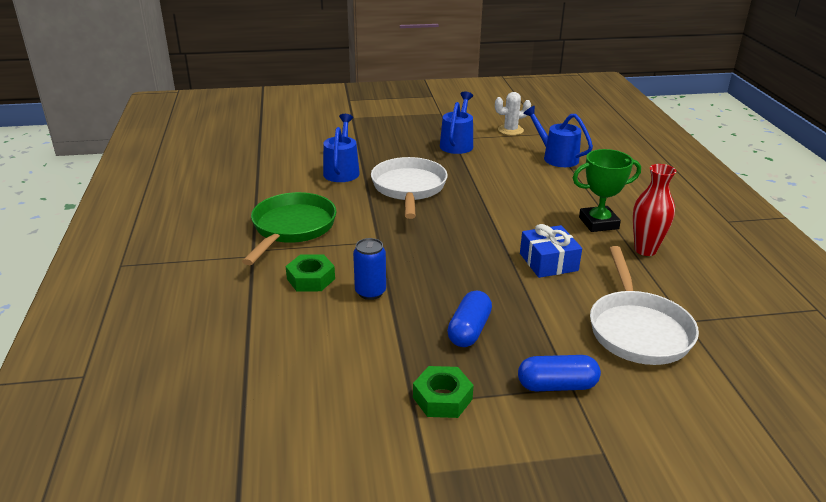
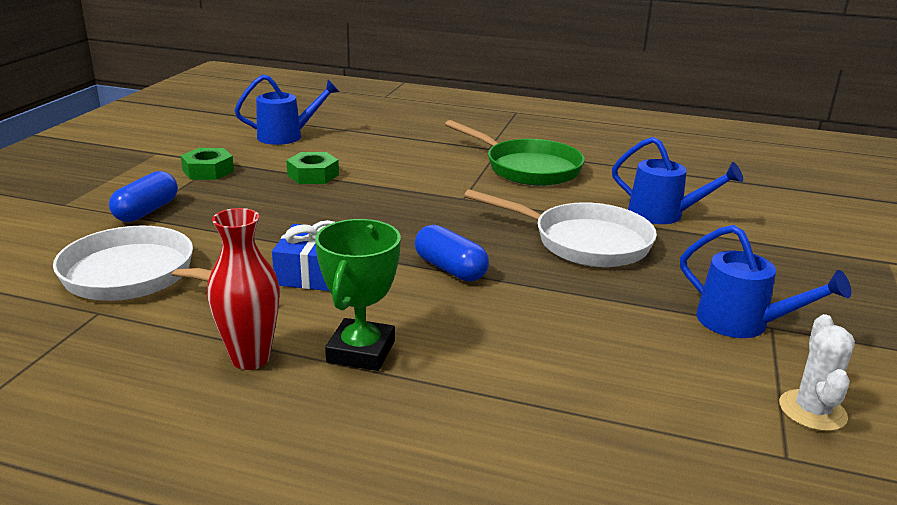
camera: 115 degrees right, 5 degrees down
(311, 279) = (424, 161): green nut -> green nut (313, 175)
(370, 292) = (375, 177): blue can -> none
(469, 330) = (265, 199): blue capsule -> blue capsule (450, 269)
(556, 157) = (640, 415): blue watering can -> blue watering can (287, 136)

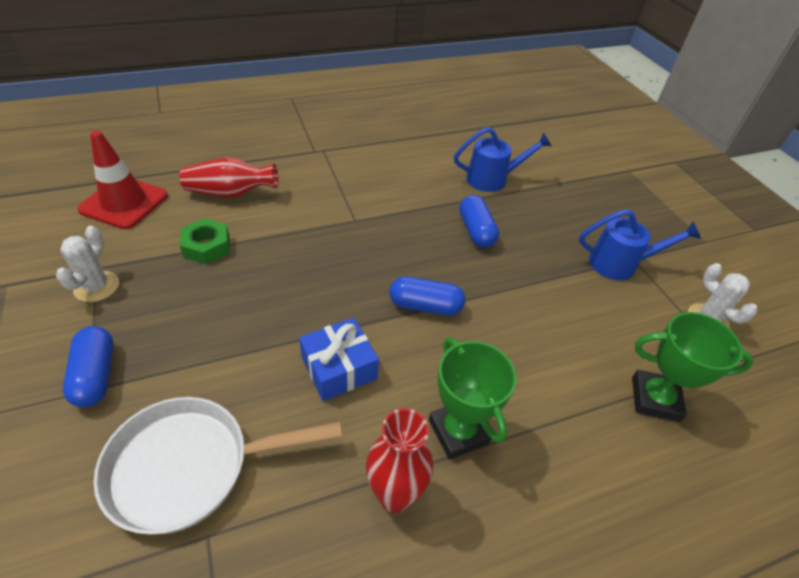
camera: 40 degrees left, 20 degrees up
(208, 171) = (96, 287): green nut -> white cactus
(287, 136) = (124, 203): blue watering can -> red traffic cone
(376, 152) = (231, 193): none -> red vase
(527, 168) = (365, 164): green pan -> none
(584, 242) = (476, 231): white pan -> blue capsule
(620, 431) = (654, 399): none -> green trophy

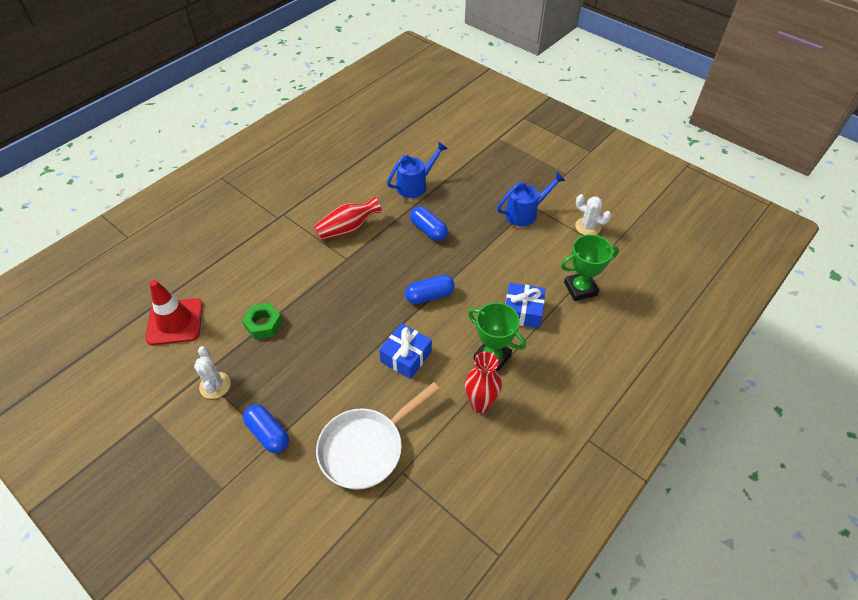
camera: 25 degrees left, 5 degrees up
(231, 193) = (245, 278): red vase -> red vase (348, 228)
(544, 388) = (522, 311): none -> blue gift

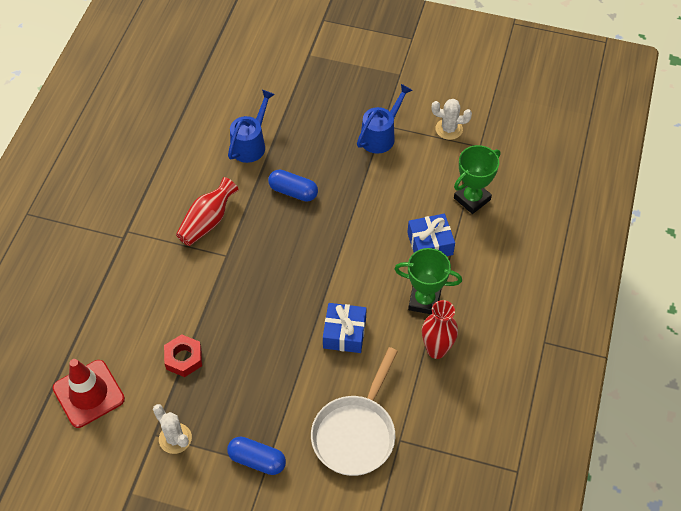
camera: 25 degrees left, 5 degrees up
(263, 324) = (184, 358): green nut -> red nut
(430, 296) = (333, 262): blue capsule -> none

